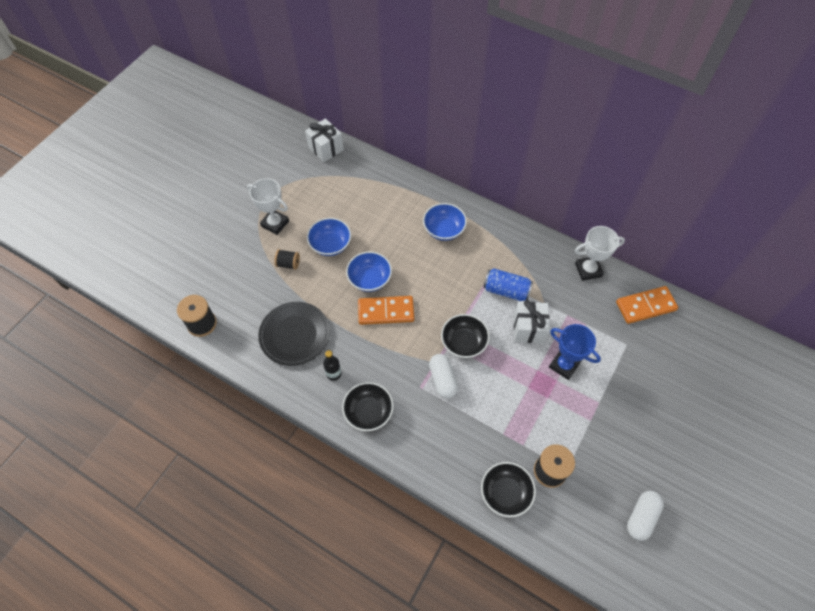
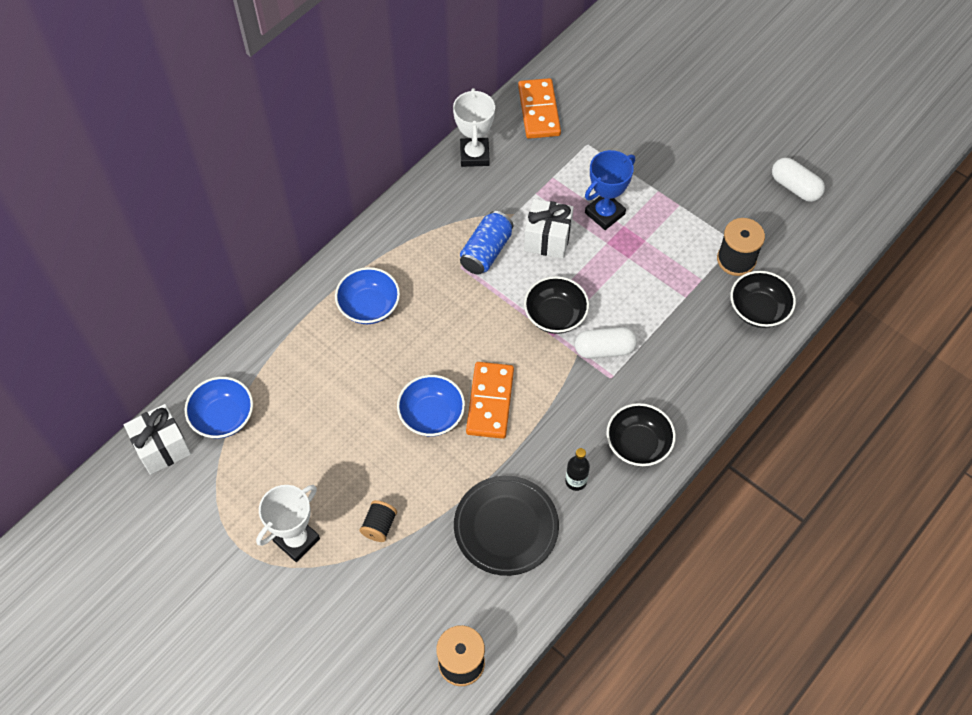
camera: 80 degrees left, 0 degrees up
(330, 244) = (358, 461): blue bowl -> blue bowl (223, 417)

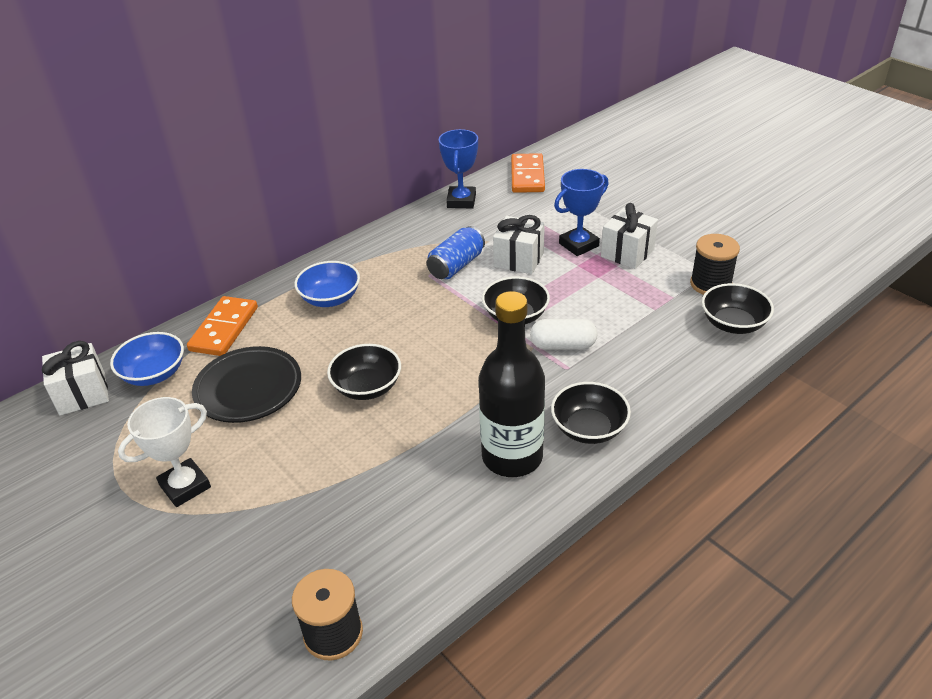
camera: 10 degrees right, 20 degrees down
(379, 526) = (280, 481): black spool -> none
(431, 415) = (367, 387): blue bowl -> black bowl
(474, 155) = (461, 201): white trophy -> blue trophy
(490, 402) = (432, 380): orange domino -> orange domino (224, 329)
(506, 527) = (422, 494): black plate -> black plate (248, 389)
(576, 481) = (512, 457): black bottle -> black bottle, size x2.44
(654, 222) = (627, 253): none -> white gift
(795, 187) = (774, 235): white capsule -> none

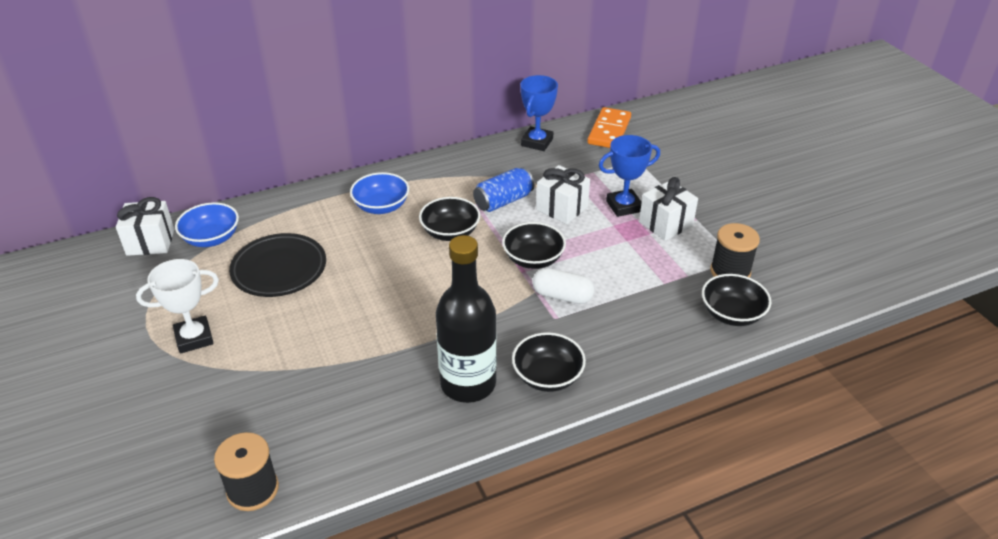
camera: 15 degrees right, 0 degrees up
(224, 329) = (283, 213): orange domino -> none
(367, 387) = (375, 292): black bowl -> black bowl (450, 232)

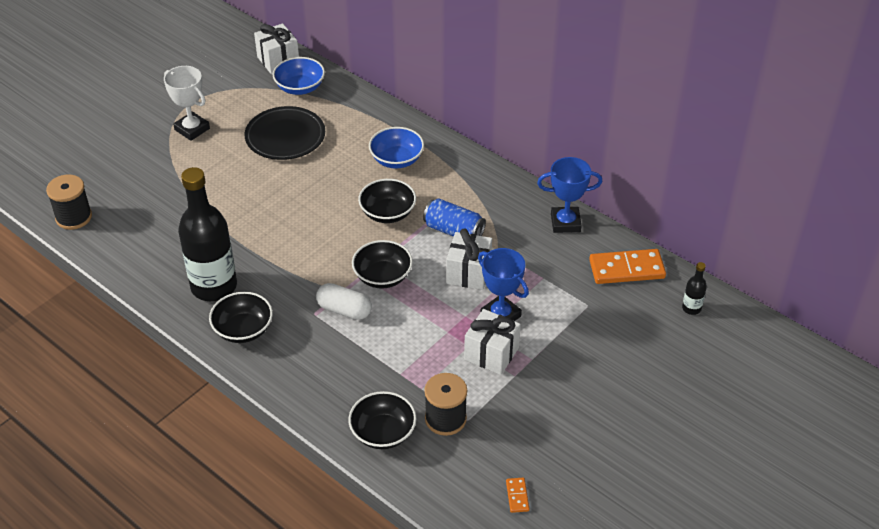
camera: 65 degrees right, 5 degrees up
(562, 296) = (344, 310): white capsule -> white capsule turned 60 degrees counterclockwise
(667, 117) = (691, 308): none -> black bottle
(829, 257) = (517, 496): none -> orange domino

